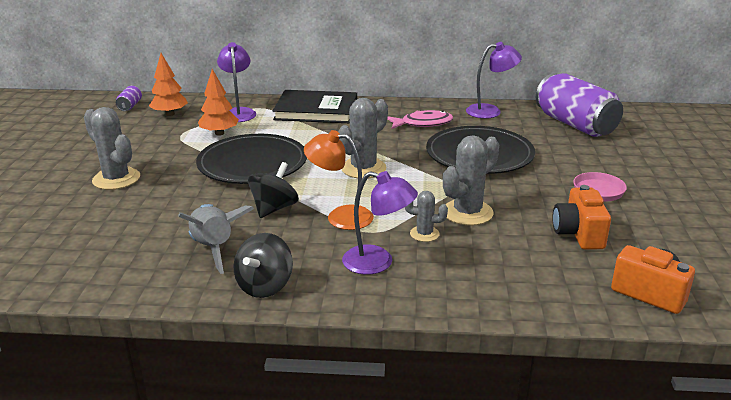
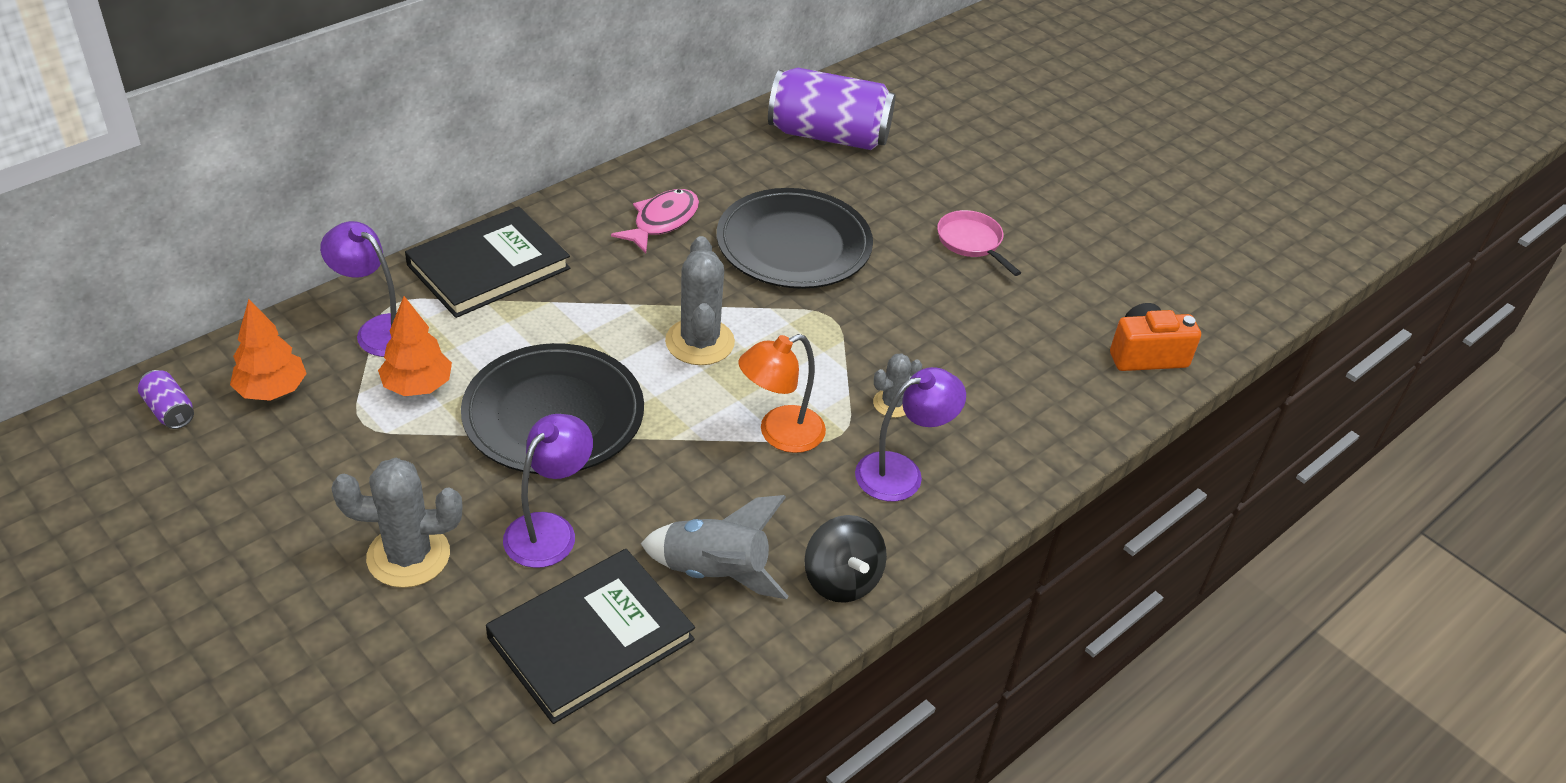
camera: 50 degrees left, 15 degrees up
(122, 241) = (591, 639): none -> black book
(274, 208) = (691, 470): black spinning top -> none
(467, 213) = (893, 346): grey cactus -> none
(490, 111) = (710, 155): purple lamp -> purple lamp (549, 530)
(578, 234) = (1019, 314): orange camera -> none

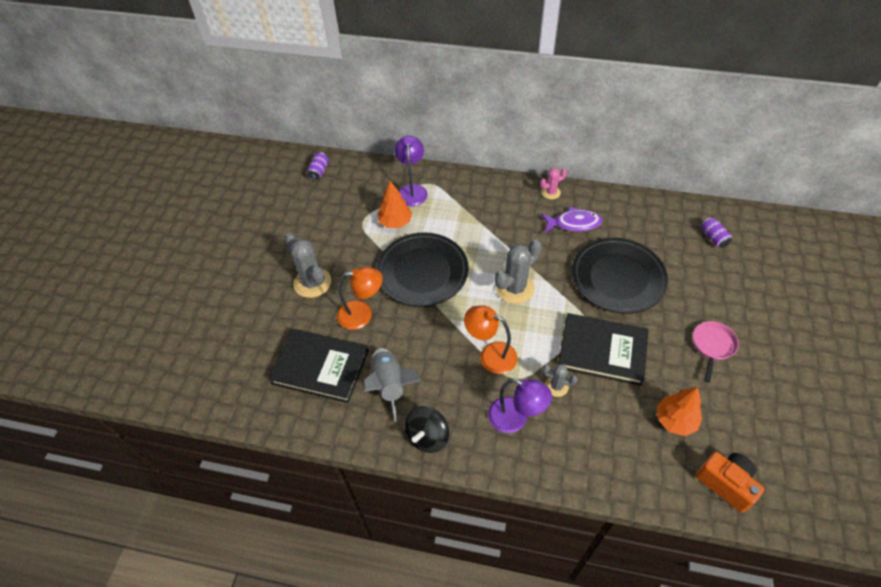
camera: 60 degrees right, 10 degrees up
(272, 391) = (353, 187): orange tree -> orange tree (675, 420)
(488, 267) = (480, 193): black book -> black book (602, 351)
(549, 530) = (362, 314): purple lamp -> orange lamp
(582, 205) = (551, 192): none -> pink cactus
(662, 221) = (573, 223): pink fish -> purple fish
(828, 135) = (713, 238): purple can -> purple can, size x0.41

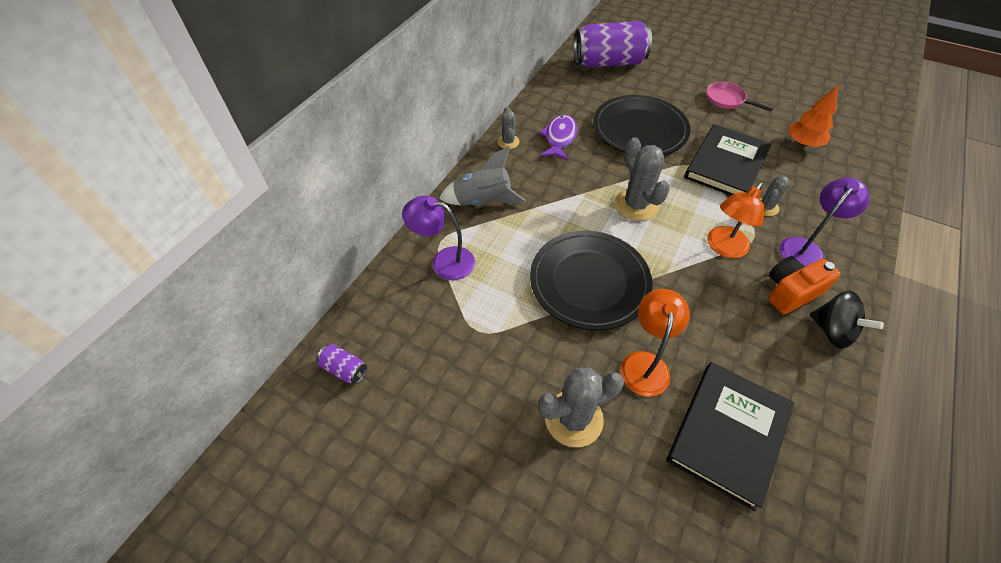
camera: 75 degrees left, 0 degrees up
(390, 385) = (761, 354): grey rocket -> grey rocket (483, 201)
(395, 222) = (495, 292): orange tree -> none
(551, 192) = (508, 142): pink cactus -> grey cactus
(713, 238) = (608, 62): purple can -> purple can, size x2.43
(726, 483) = (862, 135): orange camera -> orange camera (790, 292)

